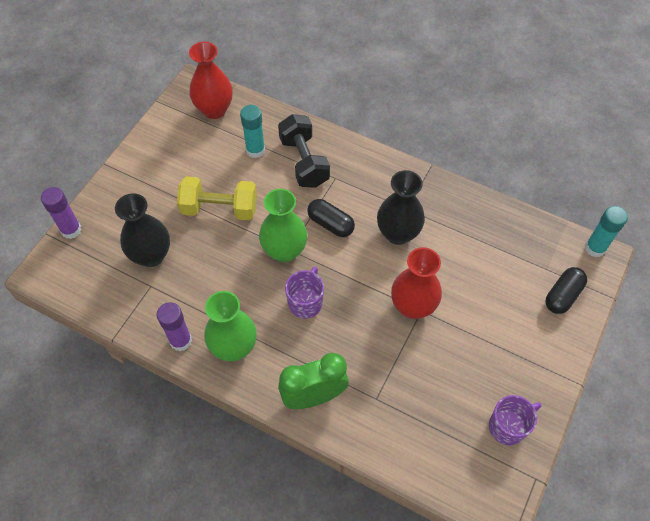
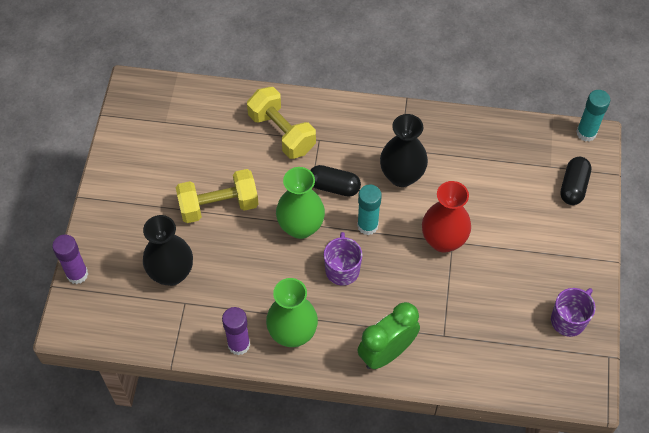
camera: 20 degrees left, 0 degrees up
(214, 110) = (167, 106): red vase -> none
(255, 150) = (228, 136): turquoise glue stick -> turquoise glue stick (367, 225)
(304, 161) = (282, 133): black dumbbell -> yellow dumbbell

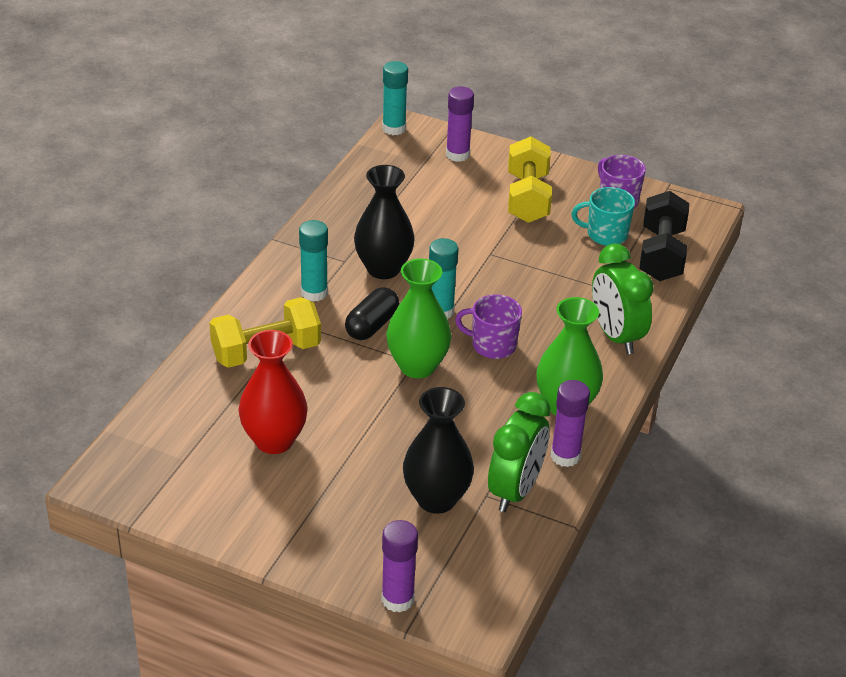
camera: 75 degrees left, 20 degrees down
(194, 320) = (515, 490): none -> green clock
(218, 205) = (351, 433): yellow dumbbell -> yellow dumbbell (527, 198)
(355, 141) = (314, 293): none -> turquoise glue stick
(443, 240) = (486, 259): red vase -> red vase (274, 440)
(507, 368) = (661, 255): none -> black dumbbell
(516, 320) = (606, 234): none -> turquoise mug
(573, 186) = (457, 155): black capsule -> purple glue stick

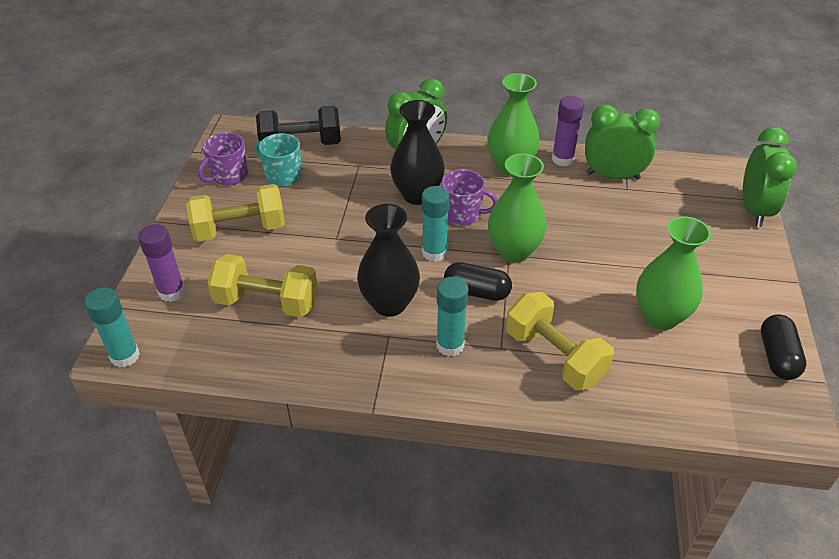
camera: 105 degrees left, 5 degrees up
(178, 505) = (777, 357): none -> black capsule
(274, 440) = (660, 317): red vase -> green vase
(397, 599) = (754, 210): purple glue stick -> green clock
(420, 201) = (267, 302): none -> yellow dumbbell
(436, 499) = (650, 211): black vase -> black vase (417, 195)
(492, 345) = (462, 214): purple mug -> purple mug turned 75 degrees counterclockwise
(606, 234) = (283, 176): turquoise mug -> turquoise mug turned 135 degrees clockwise

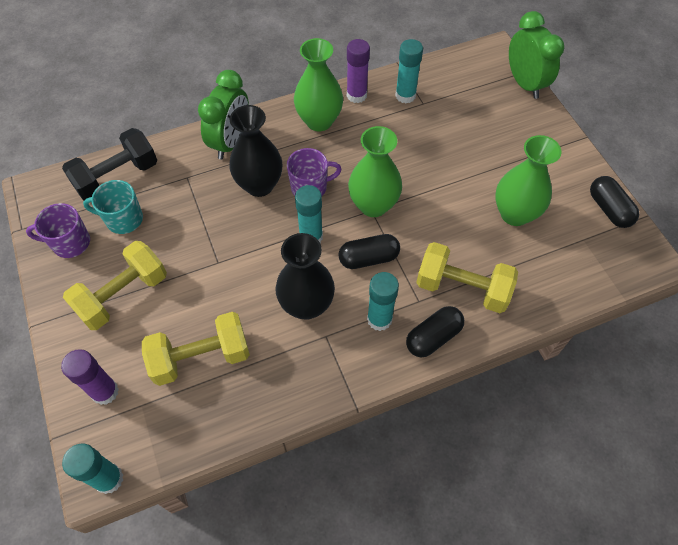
camera: 30 degrees left, 15 degrees up
(228, 176) = (70, 243): purple mug -> purple mug turned 75 degrees clockwise
(493, 384) = (433, 337): none -> black capsule
(613, 176) = (405, 95): green clock -> turquoise glue stick

